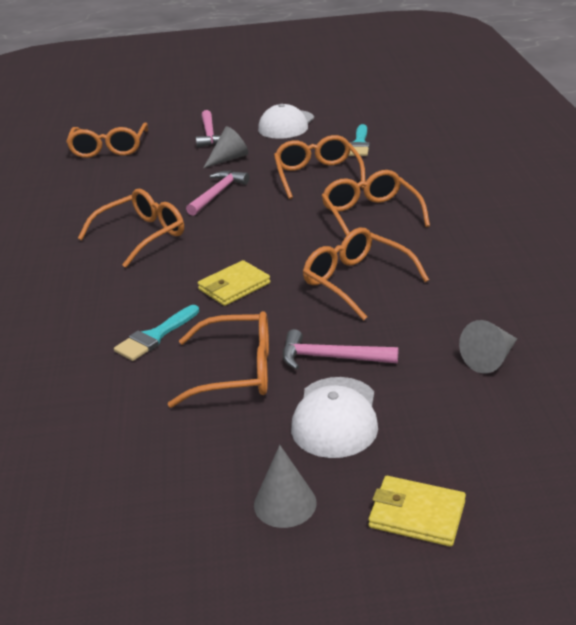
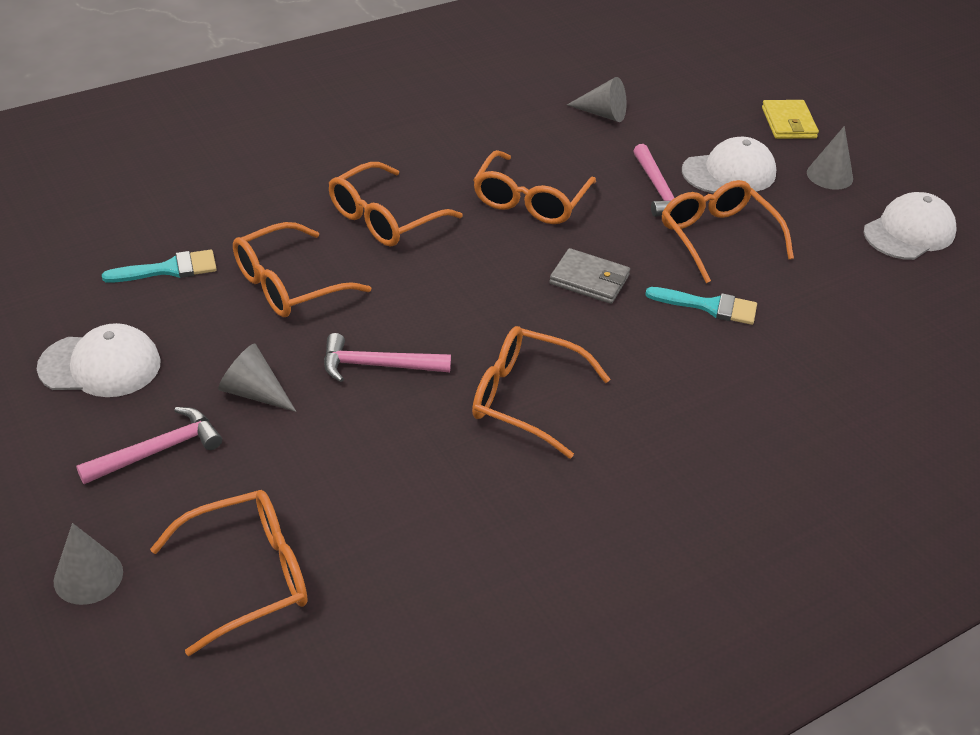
camera: 120 degrees left, 10 degrees up
(141, 526) = (909, 232): none -> white cap
(149, 119) = (88, 576): none -> grey cone
(234, 286) = (589, 279): yellow wallet -> grey wallet

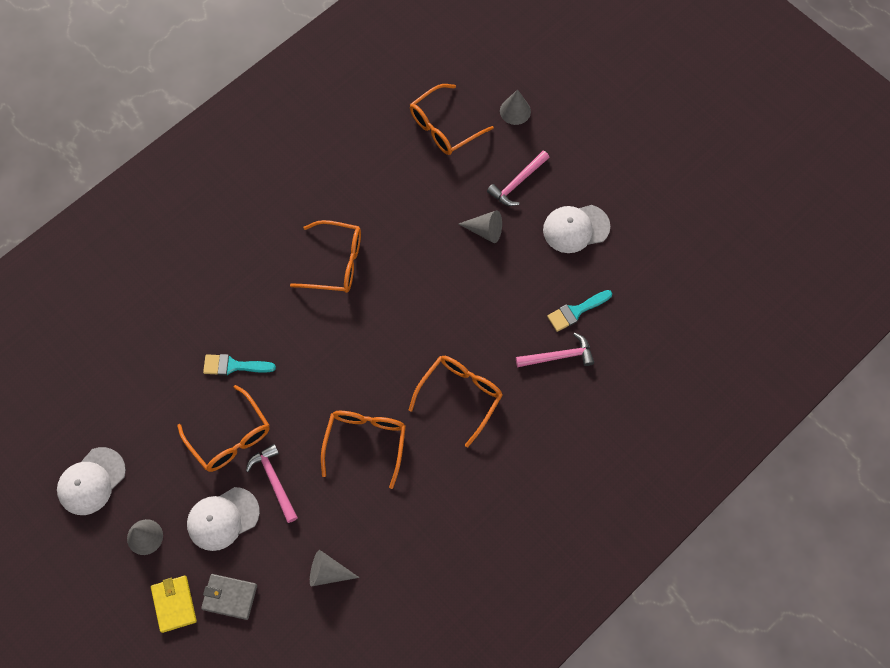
camera: 170 degrees right, 25 degrees up
(288, 285) = (499, 317): orange glasses -> none
(377, 365) = (424, 266): pink hammer -> pink hammer (559, 356)
(589, 279) = (313, 371): grey wallet -> grey wallet (230, 597)

